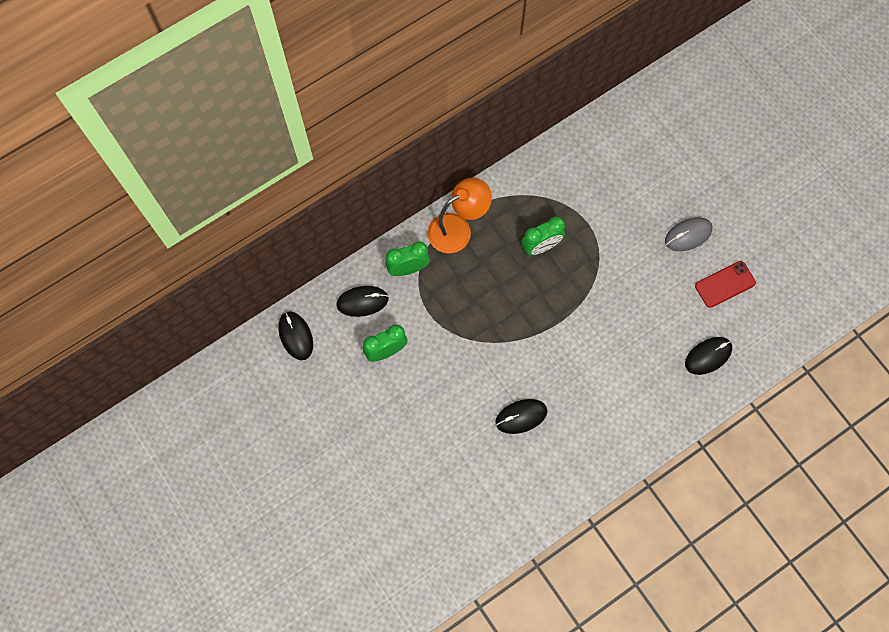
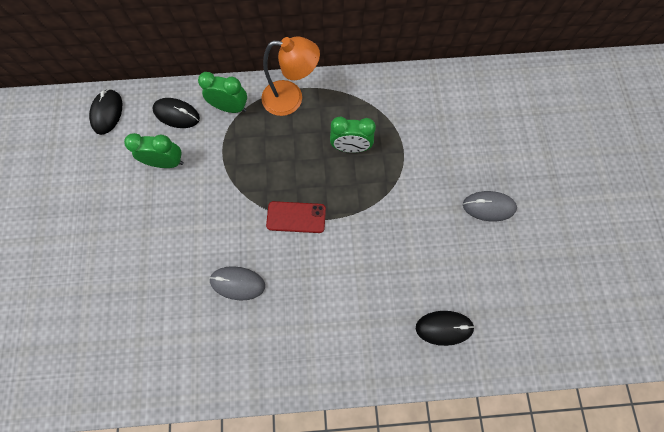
camera: 30 degrees right, 0 degrees up
(521, 416) = (237, 283): black mouse -> grey mouse
(725, 284) = (498, 269): red phone -> red phone (296, 217)

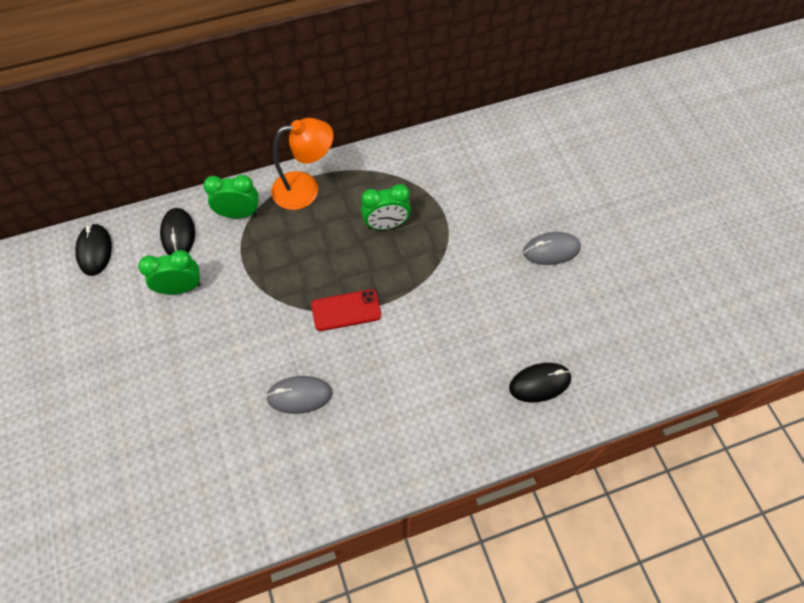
camera: 15 degrees left, 10 degrees down
(177, 114) = (178, 234): black mouse -> black mouse turned 75 degrees clockwise

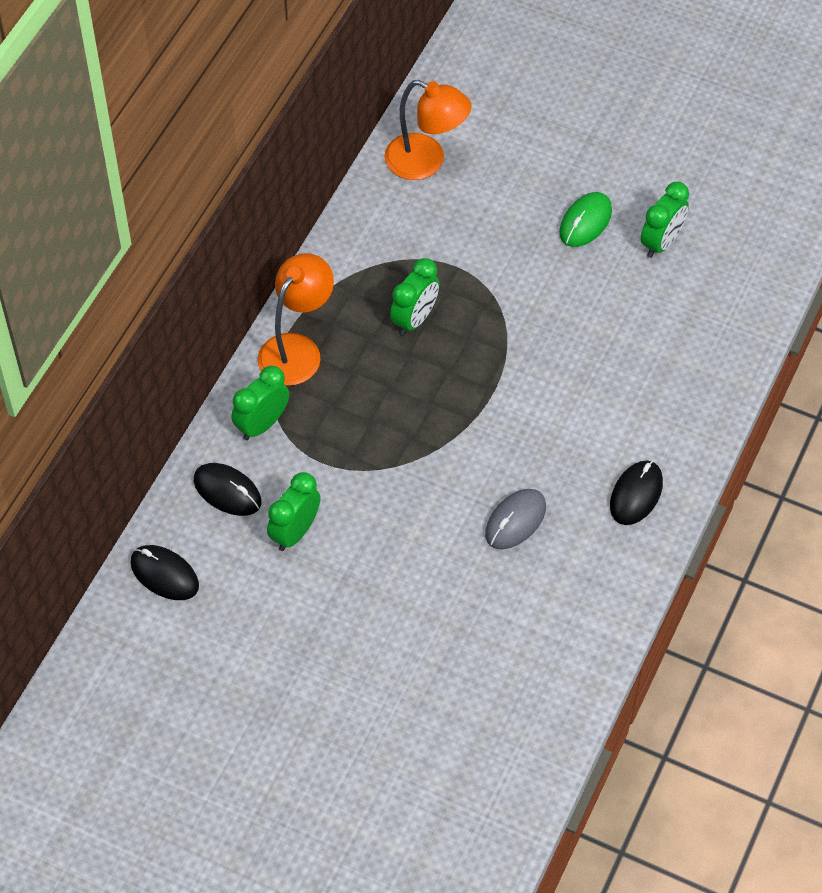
camera: 45 degrees left, 5 degrees down
(346, 310) = (470, 421): red phone -> none
(495, 144) = (426, 162): none -> orange lamp
(539, 383) = (696, 341): black mouse -> black mouse (636, 494)
(551, 250) = (585, 222): grey mouse -> green mouse
(586, 301) = (661, 242): none -> green clock

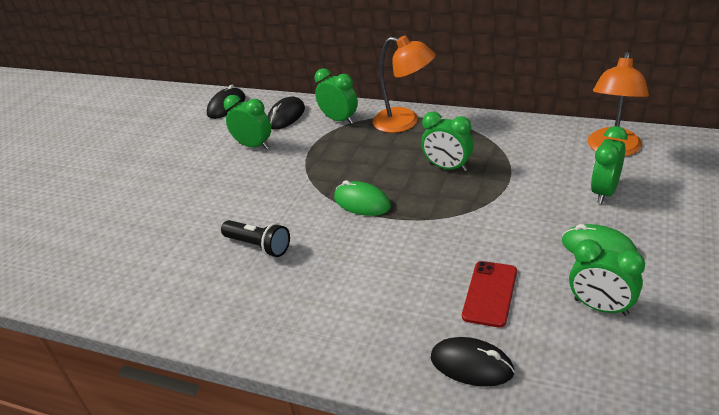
camera: 90 degrees right, 20 degrees down
(460, 412) = (362, 202): none -> green mouse
(500, 192) = (604, 192): none -> green clock
(515, 521) = (258, 246): grey mouse -> black flashlight
(630, 319) = (490, 293): none -> red phone
(636, 494) = (284, 319): black mouse -> black mouse (471, 365)

